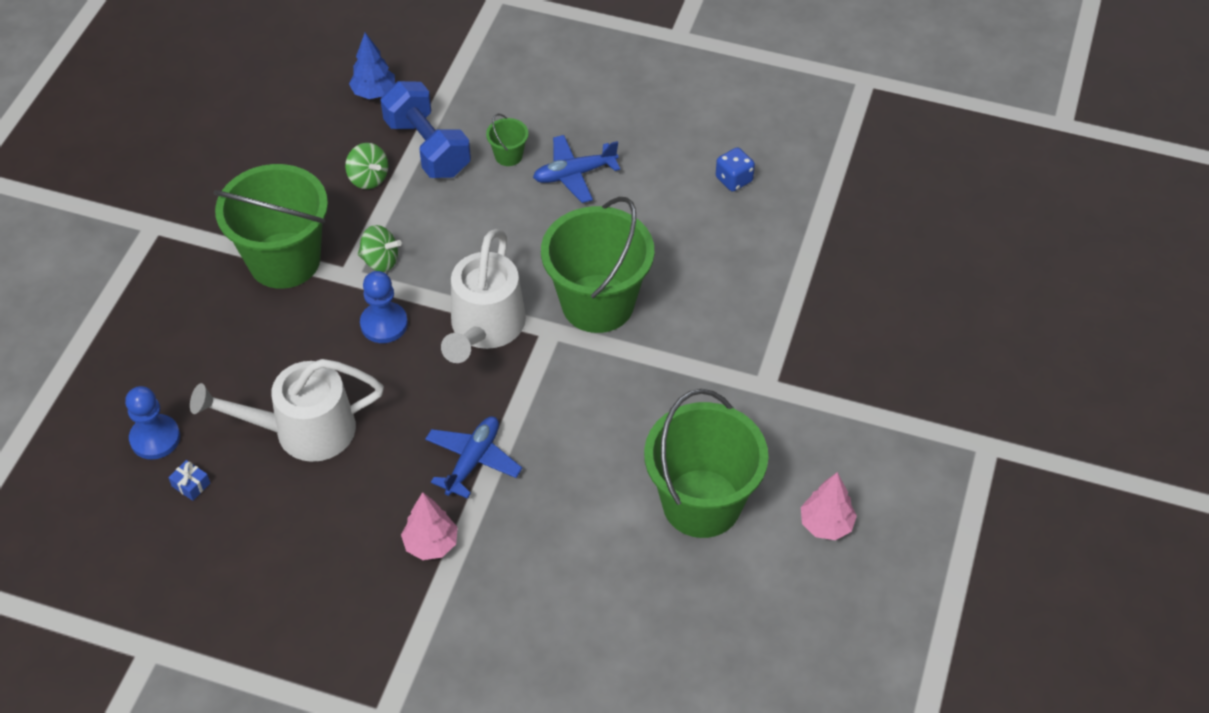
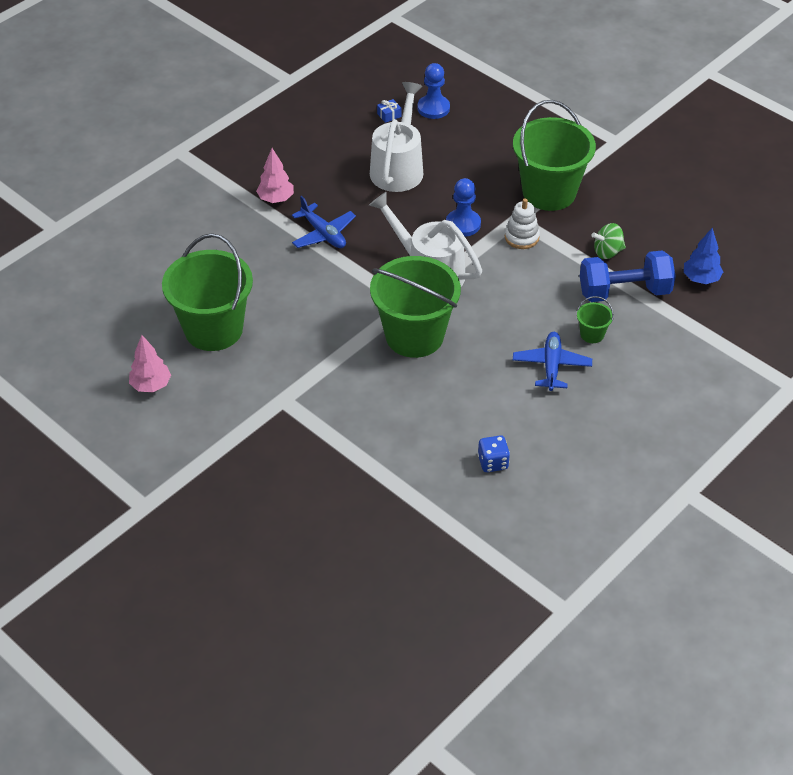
camera: 115 degrees right, 5 degrees down
(380, 261) = (521, 237): green spinning top -> white stacking toy

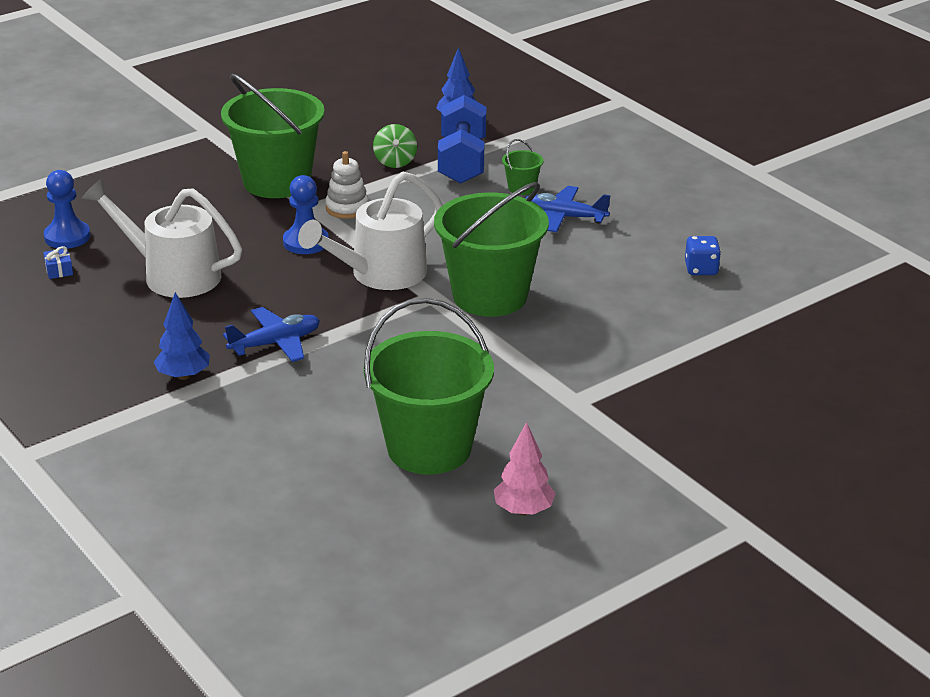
camera: 80 degrees left, 15 degrees down
(276, 199) = (183, 376): pink tree -> blue tree

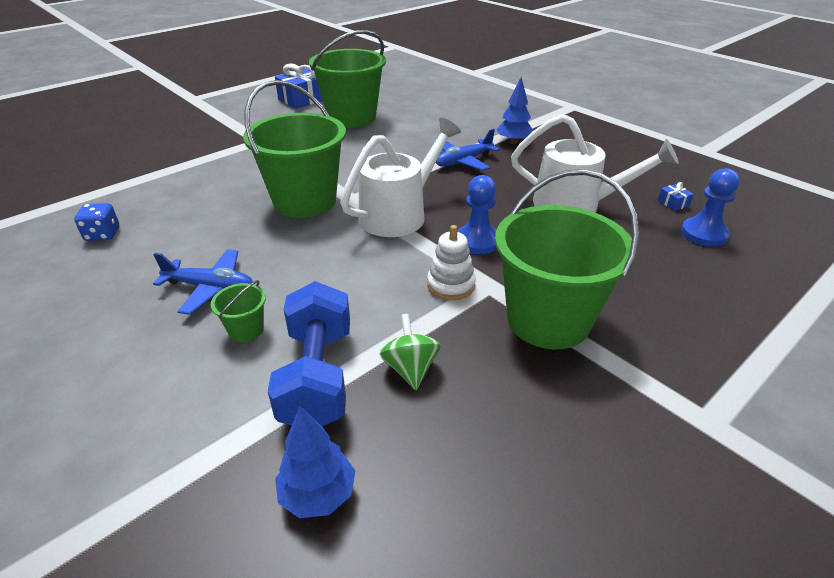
camera: 175 degrees right, 5 degrees up
(523, 510) = (303, 99): pink tree -> blue gift

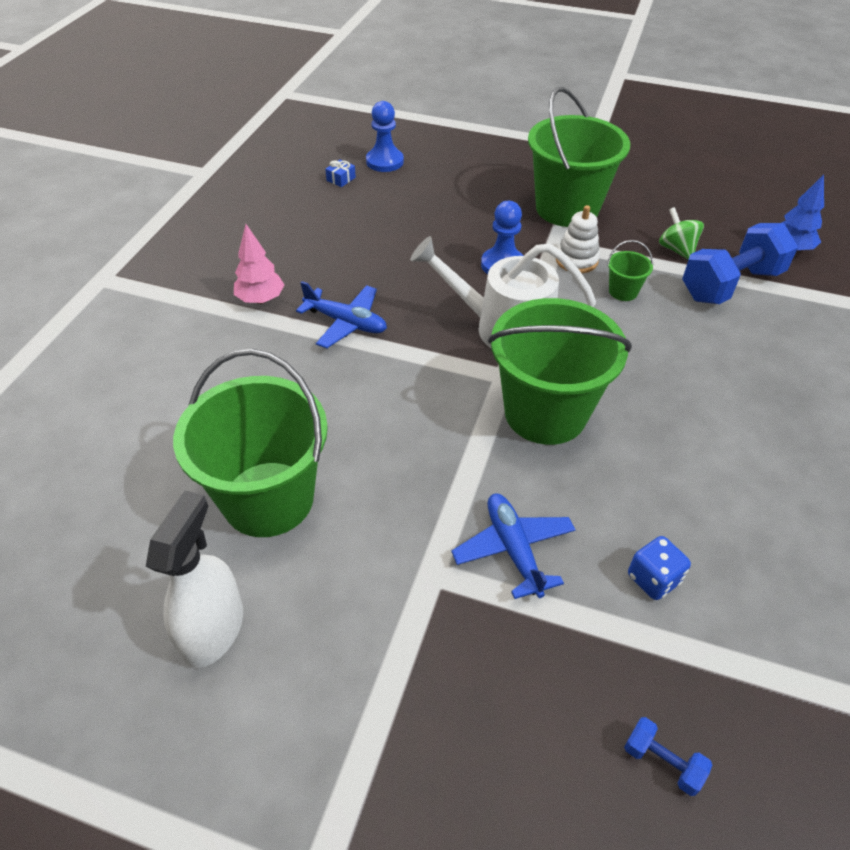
camera: 120 degrees left, 10 degrees up
(103, 235) = (779, 556): blue dice -> blue dice (653, 579)
(107, 160) = (662, 762): none -> blue dumbbell
(210, 288) = (733, 395): blue plane -> blue plane (513, 549)
(246, 330) = (741, 342): green bucket -> green bucket (623, 291)
(303, 99) = (213, 629): blue gift -> white spray bottle
(410, 369) = (676, 249): green spinning top -> green spinning top turned 105 degrees clockwise
(513, 142) = (261, 299): blue tree -> pink tree
(576, 204) = (387, 226): white watering can -> none

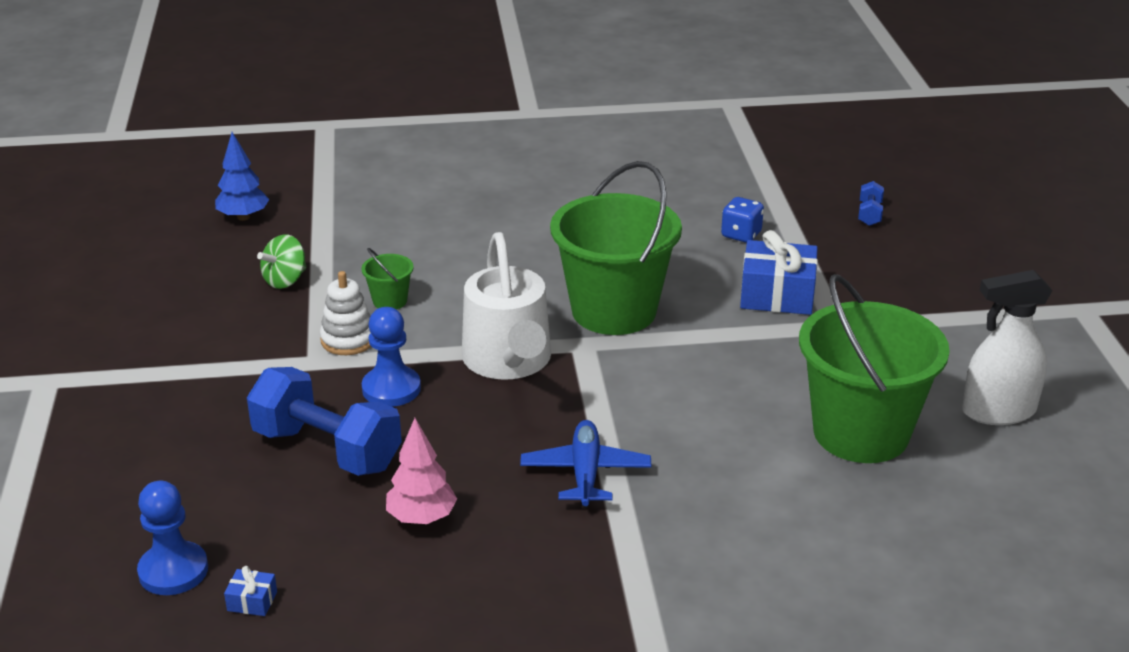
camera: 115 degrees left, 15 degrees down
(261, 299) = (597, 561): pink tree -> pink tree (422, 518)
(513, 549) = (777, 295): blue plane -> blue gift
(567, 208) = (233, 368): green bucket -> none
(731, 285) = (334, 242): blue dumbbell -> blue dumbbell (327, 449)

